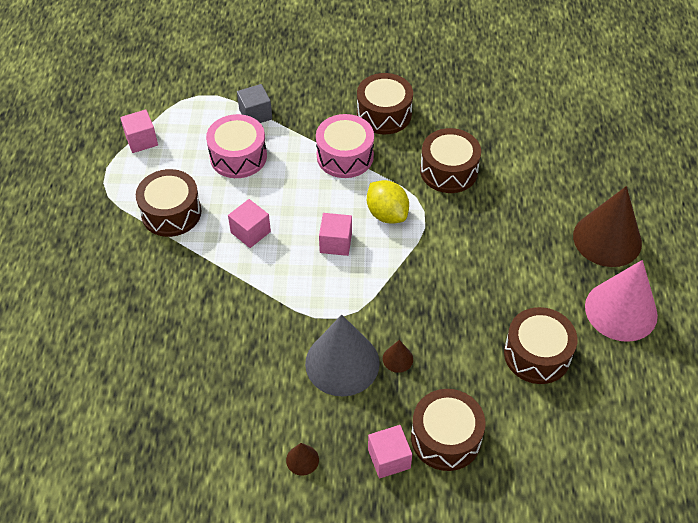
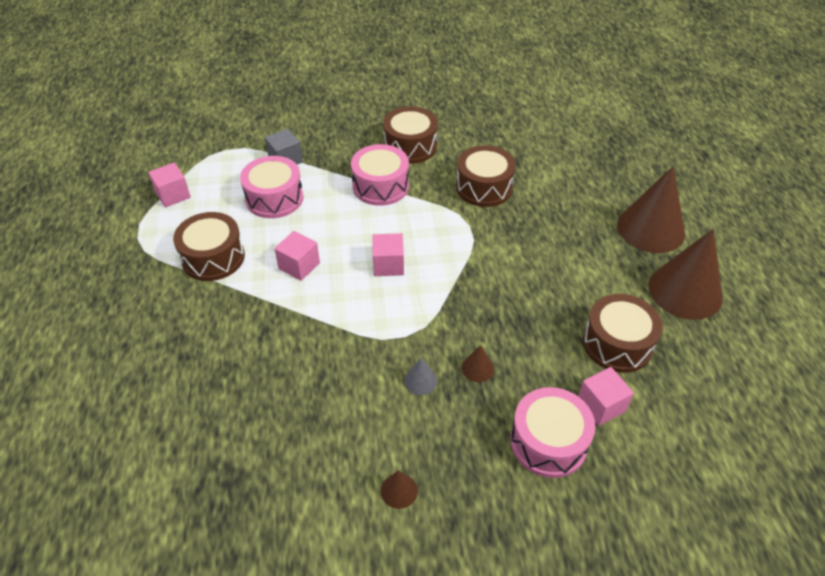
camera: 10 degrees left, 5 degrees down
(342, 363) = (420, 381): grey cone -> grey cone, size x0.42
(387, 214) = (433, 232): yellow lemon -> none
(389, 458) = (493, 474): pink cube -> pink cube (601, 405)
(446, 438) = (548, 442): brown drum -> pink drum
(621, 310) = (685, 291): pink cone -> brown cone

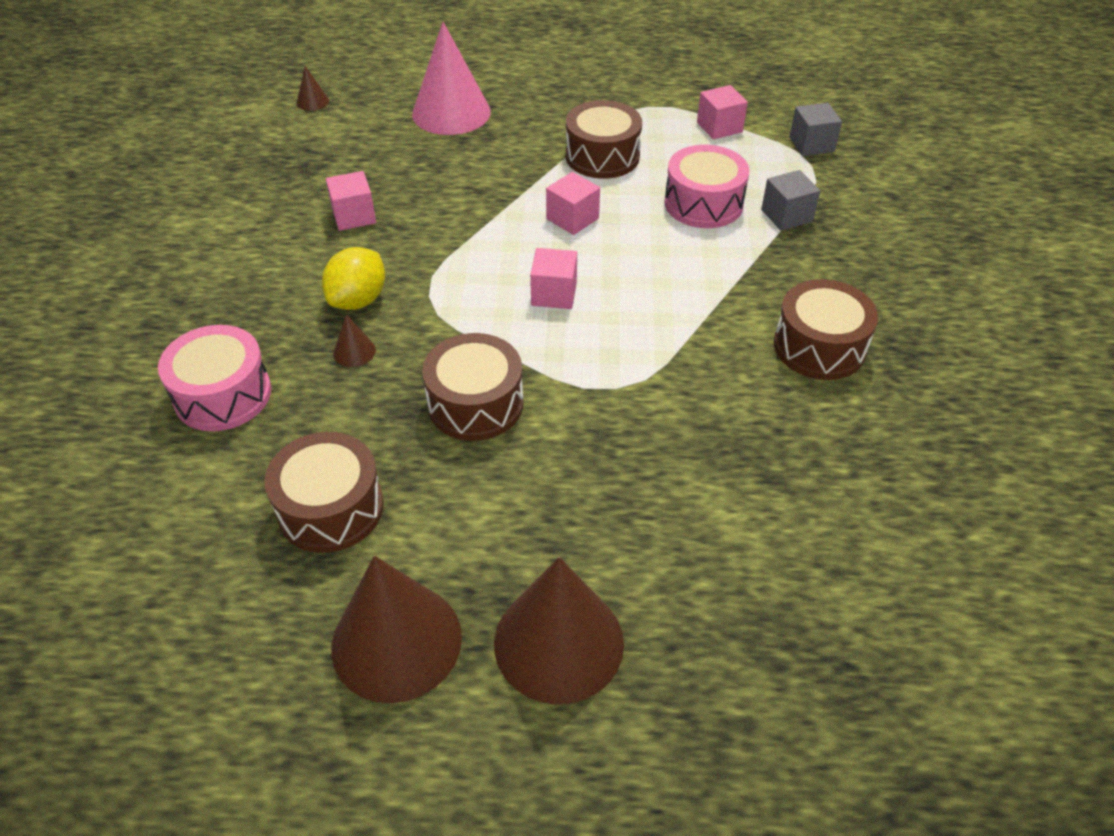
camera: 100 degrees right, 0 degrees up
(134, 375) = (451, 112): none -> pink cone
(199, 149) = (811, 144): none -> grey cube
(380, 186) = (719, 303): pink drum -> none
(399, 490) = (234, 268): brown cone -> brown cone (312, 102)
(420, 381) = (358, 300): grey cone -> yellow lemon
(484, 187) = (704, 421): brown drum -> brown drum (475, 403)
(601, 405) = (244, 459): pink cube -> pink cube (354, 216)

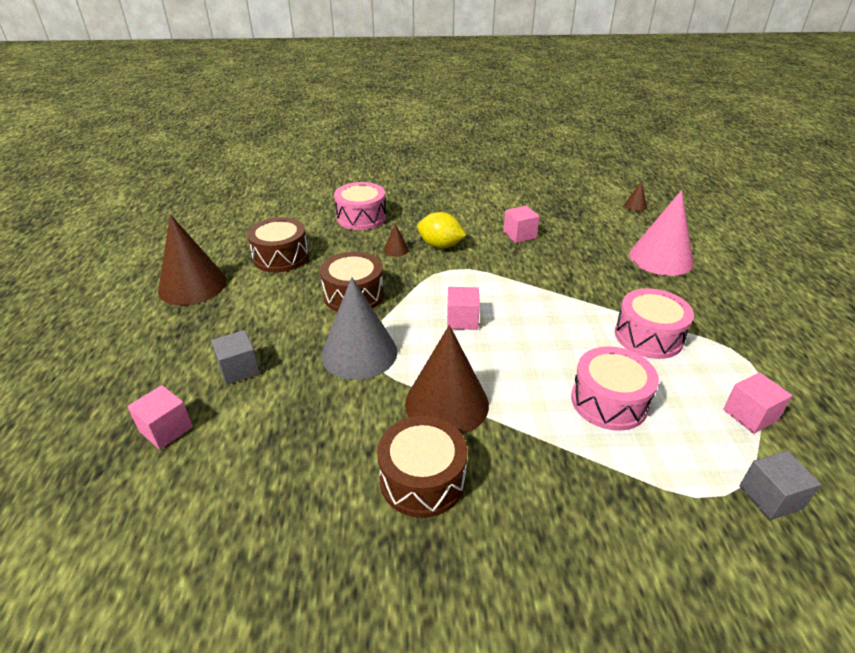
camera: 85 degrees right, 10 degrees down
(558, 642) = (170, 338): brown cone -> brown cone (446, 403)
(572, 218) = (554, 324): pink cube -> pink cube (166, 429)
(602, 156) = (648, 336): brown drum -> pink drum
(614, 397) = (359, 353): none -> grey cone
(786, 215) = (617, 465): grey cube -> grey cube (239, 369)

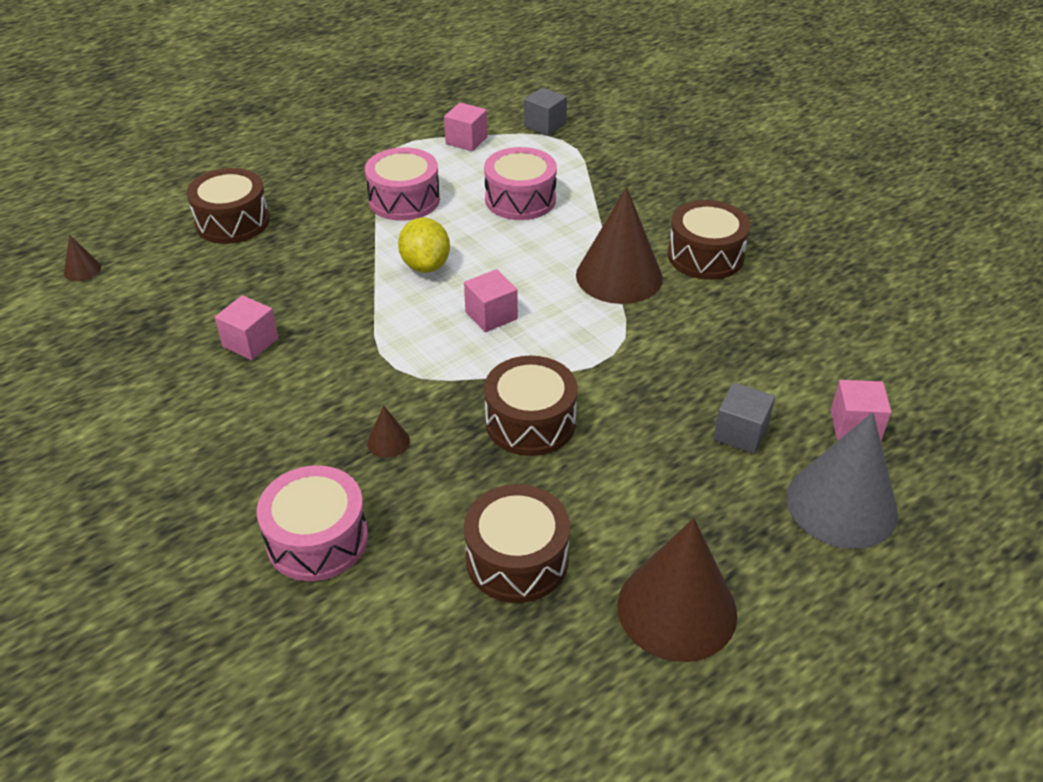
camera: 125 degrees left, 5 degrees up
(359, 353) = (619, 360): grey cone -> grey cone (841, 505)
(440, 246) = (341, 403): yellow lemon -> yellow lemon (425, 265)
(661, 258) = (232, 222): pink cone -> brown drum

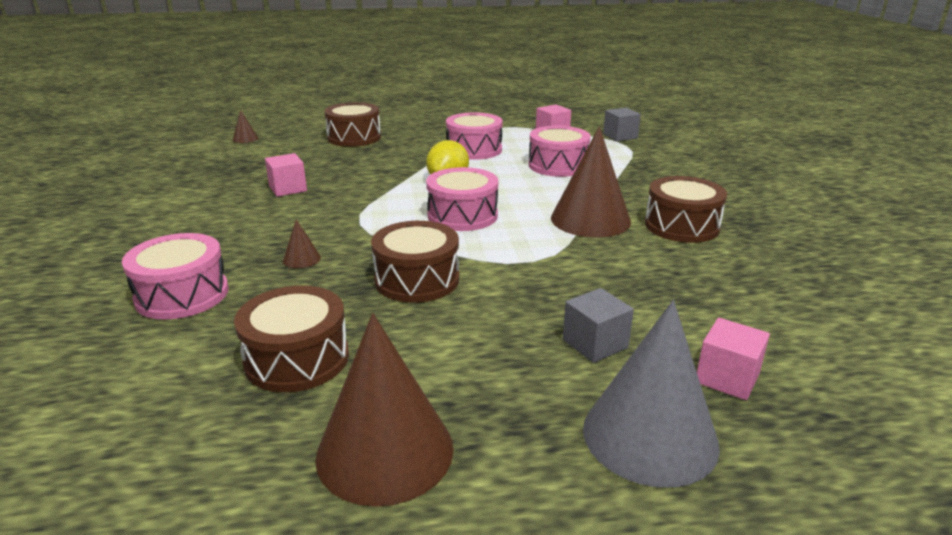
camera: 30 degrees right, 15 degrees down
(491, 315) = (462, 215): pink cube -> pink drum

